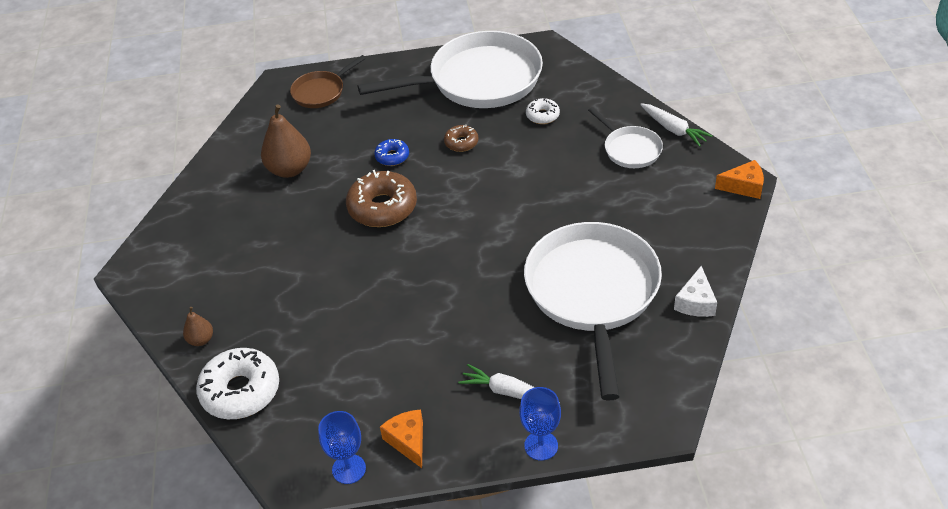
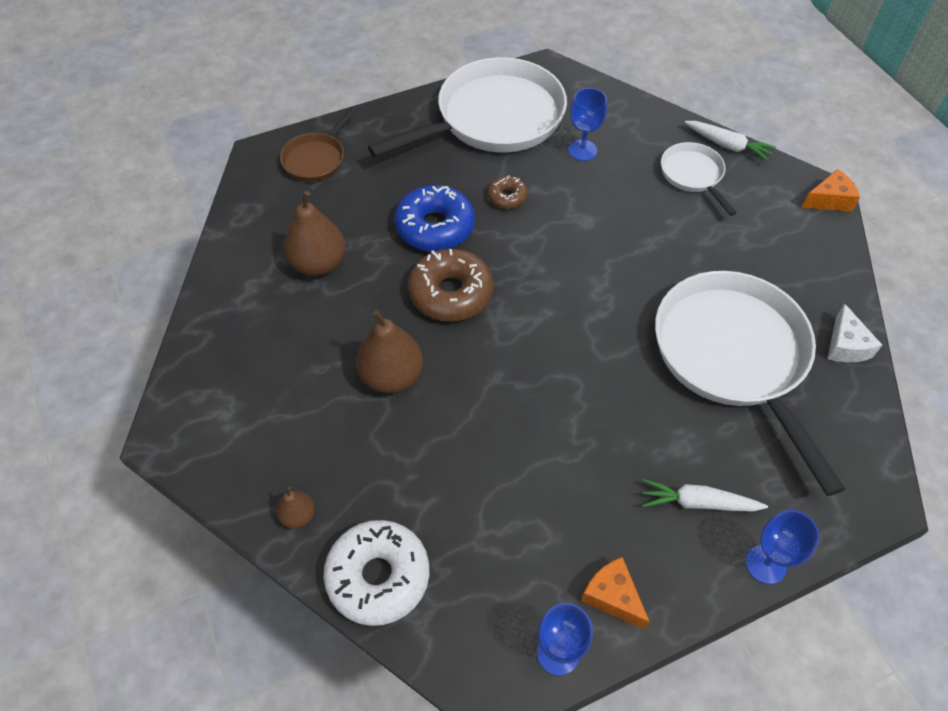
camera: 20 degrees left, 10 degrees up
(310, 259) = (392, 376): none -> brown pear
(392, 157) = (435, 227): blue donut -> blue donut, size x1.94
(542, 115) = (582, 150): white donut -> blue goblet
(630, 149) = (693, 175): white pan -> white pan turned 150 degrees counterclockwise

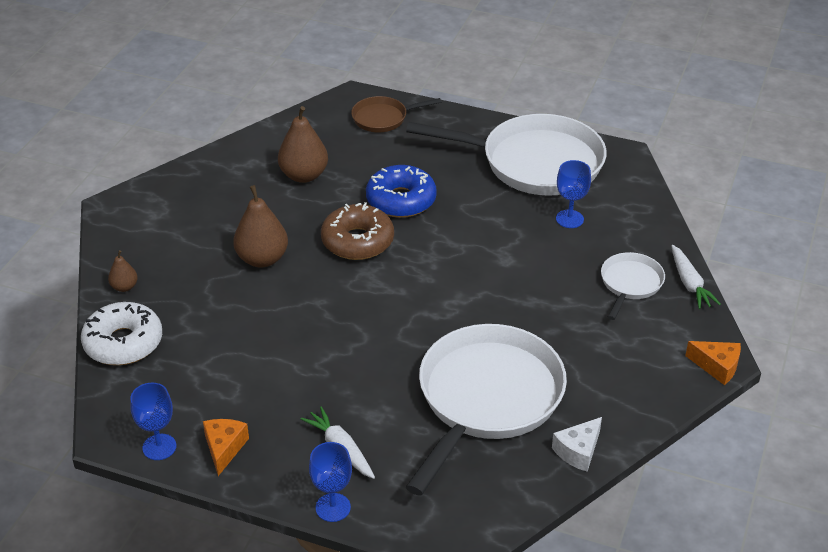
camera: 45 degrees right, 15 degrees down
(507, 197) = (473, 213): brown donut -> none

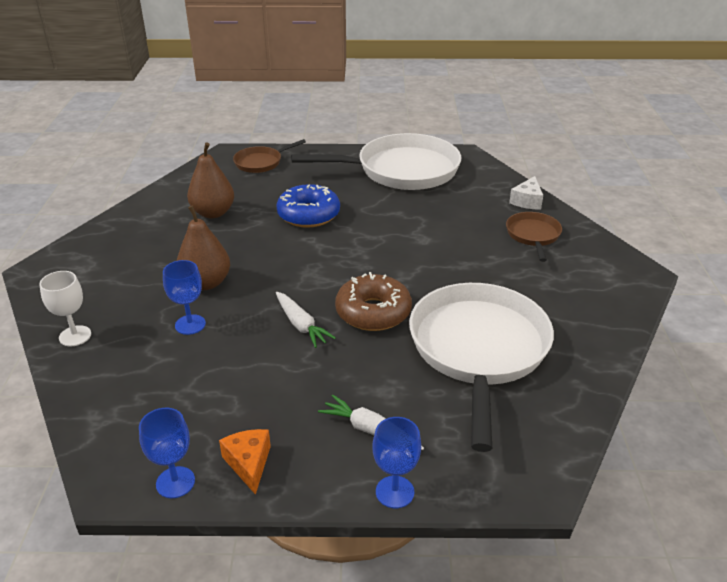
camera: 20 degrees left, 5 degrees down
(123, 343) = (93, 387): white donut -> none
(124, 287) = (75, 336): brown pear -> white goblet
(357, 241) = (288, 251): brown donut -> brown donut (373, 312)
(569, 219) = (454, 201): blue goblet -> blue goblet (190, 324)
(578, 451) = (587, 373): white cheese -> white cheese (527, 201)
(630, 284) = (533, 236): white pan -> brown pan
(689, 283) = (577, 226): white carrot -> white carrot (301, 325)
(717, 366) = (644, 279): orange cheese -> none

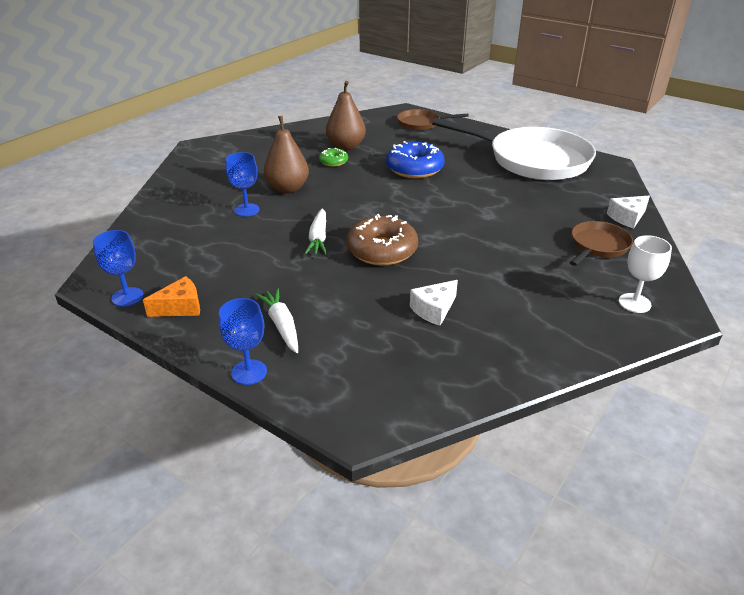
camera: 35 degrees right, 0 degrees up
(75, 336) = (173, 191): white goblet -> white goblet (634, 303)
(220, 235) = (333, 162): none -> green donut
(249, 463) = (180, 307): orange cheese -> orange cheese turned 45 degrees clockwise
(478, 350) = (434, 310): white pan -> white cheese

